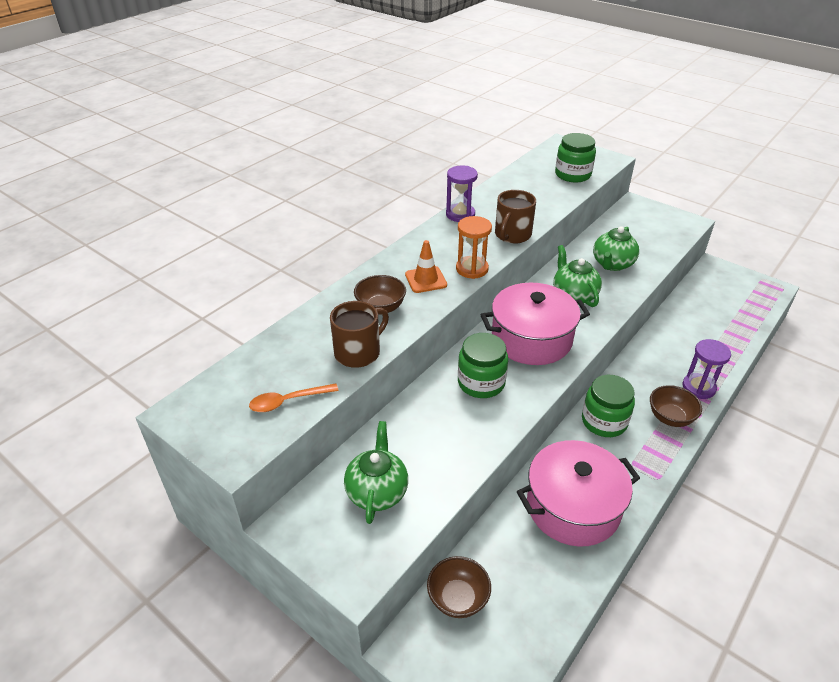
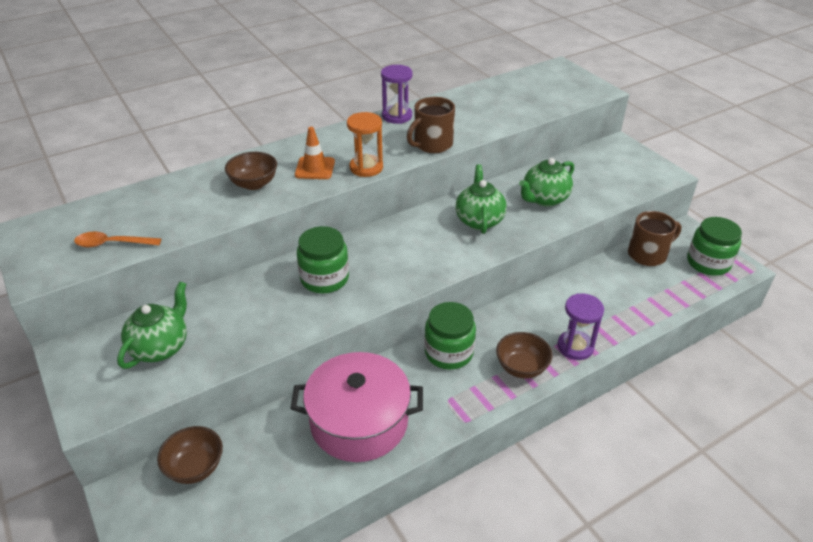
camera: 20 degrees right, 0 degrees up
(358, 352) = (203, 217): brown mug -> brown mug (648, 254)
(531, 339) = (404, 250): pink pot -> none
(572, 174) = (544, 99): green jar -> green jar (708, 263)

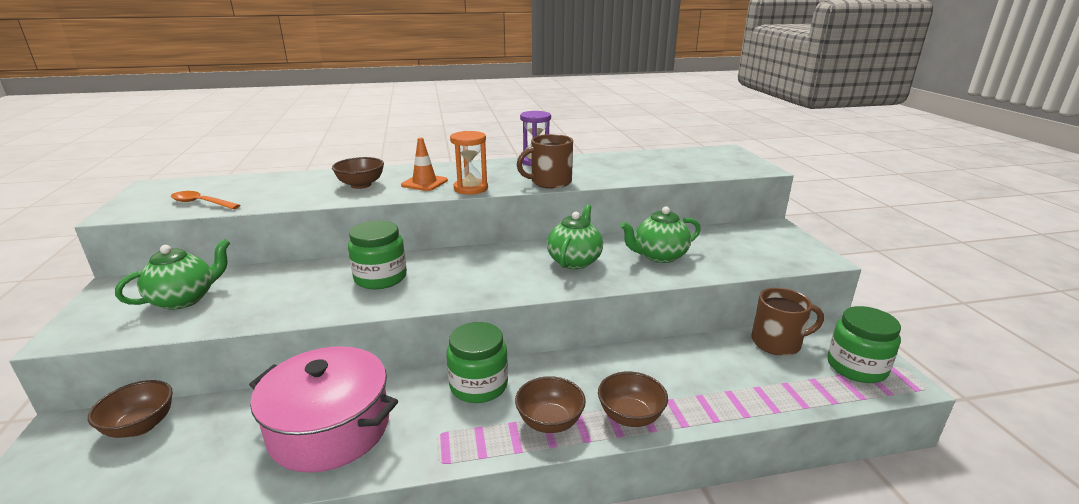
camera: 20 degrees right, 15 degrees down
(575, 347) = (630, 416): purple hourglass -> brown bowl

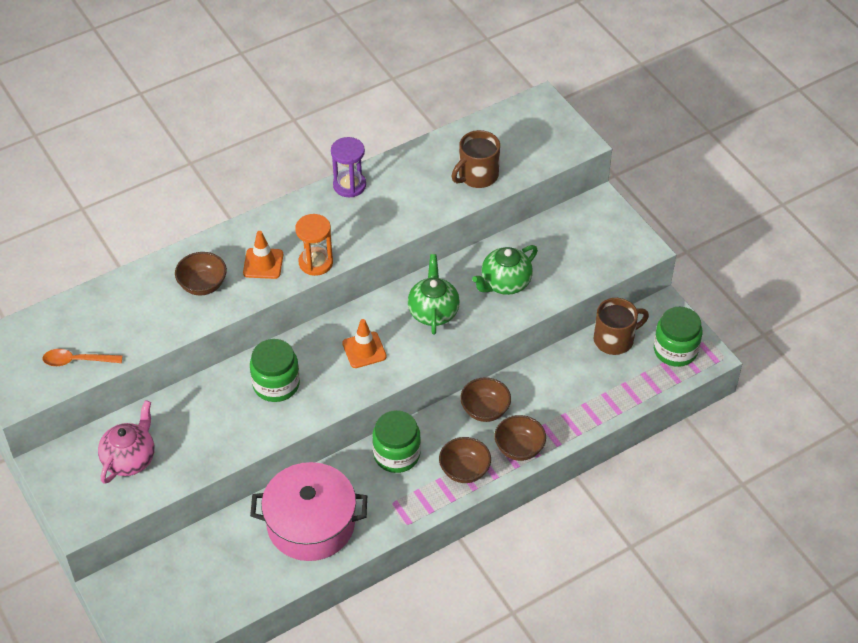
camera: 20 degrees left, 25 degrees up
(140, 426) = (169, 565): brown bowl -> brown bowl (485, 410)
(184, 299) = (130, 459): green teapot -> pink teapot
(487, 272) = (364, 350): none -> orange traffic cone
(549, 182) = (385, 229): brown mug -> brown mug (477, 176)

